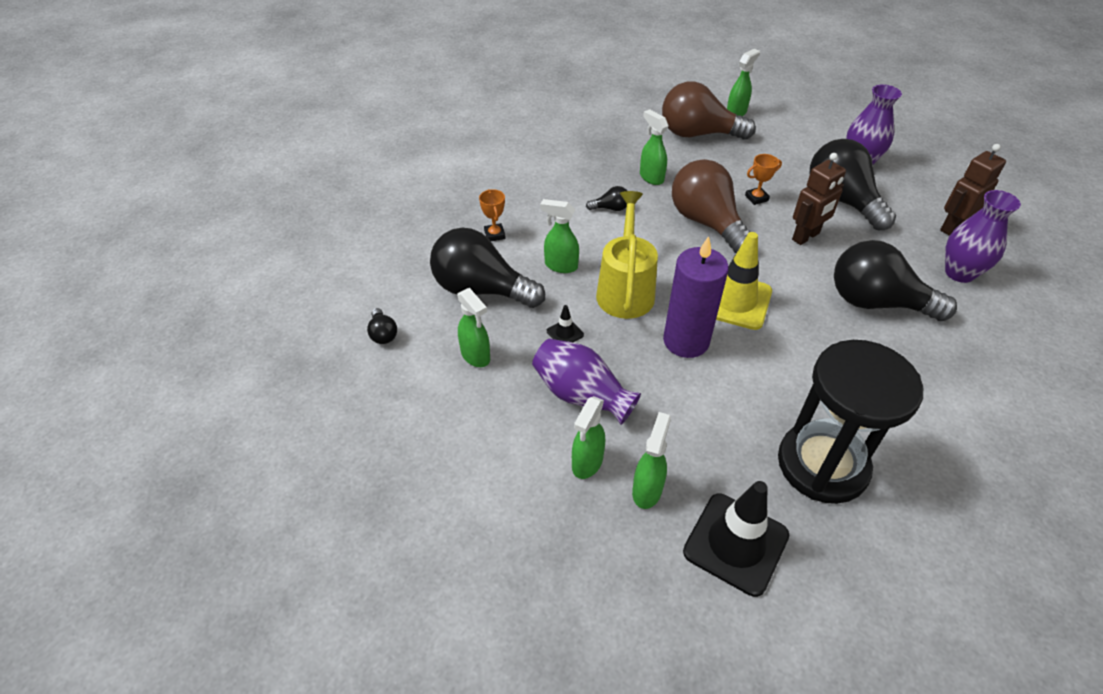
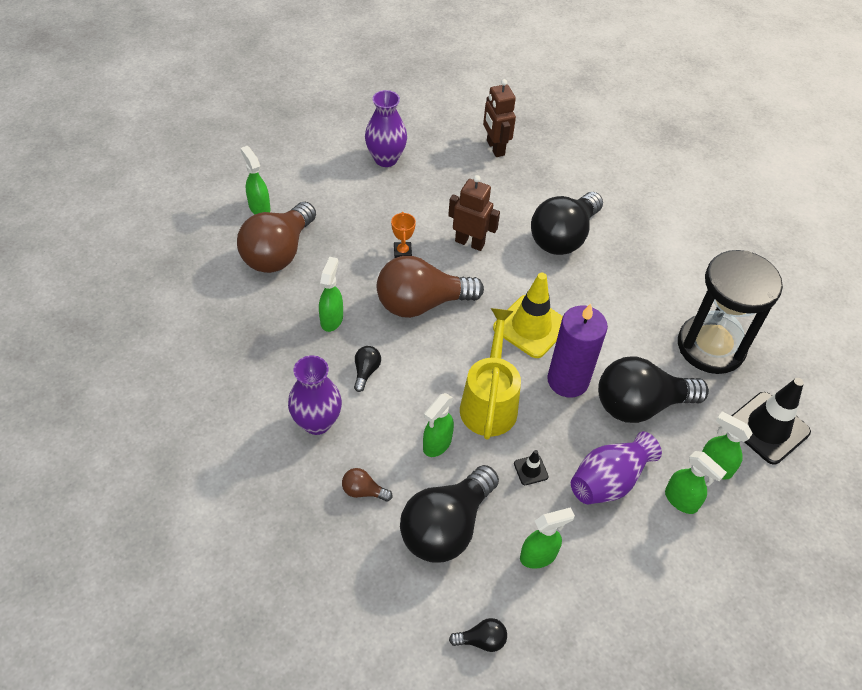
camera: 75 degrees left, 5 degrees up
(494, 235) = (363, 491): orange trophy -> brown light bulb
(625, 289) = (489, 402): yellow watering can -> yellow watering can turned 75 degrees clockwise
(651, 177) = (332, 319): green spray bottle -> green spray bottle turned 120 degrees clockwise
(806, 237) = (470, 242): brown robot -> brown robot turned 45 degrees counterclockwise
(841, 200) = (433, 196): black light bulb -> black light bulb (640, 405)
(959, 273) = (548, 173): purple vase -> purple vase (317, 422)

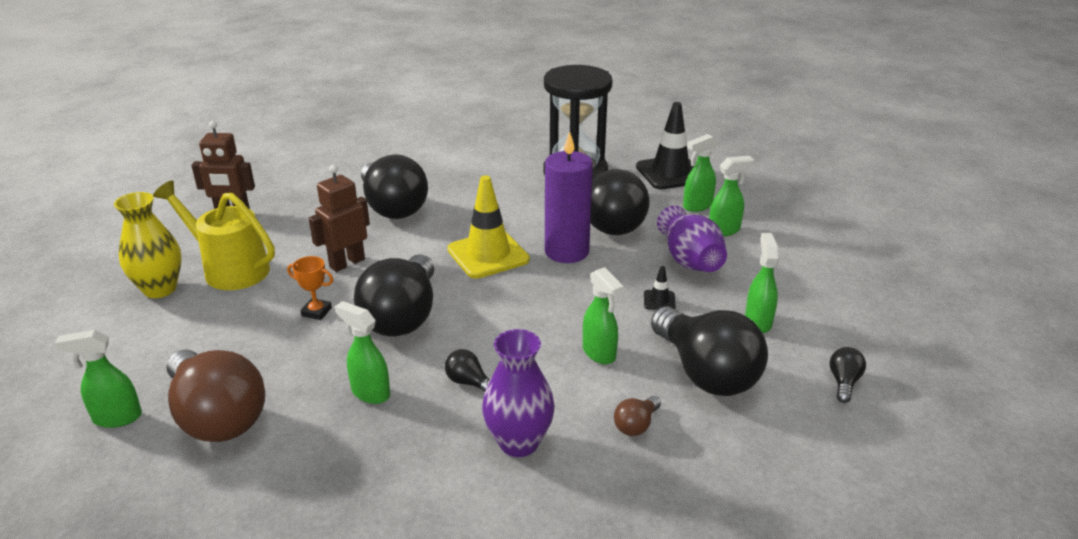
camera: 65 degrees left, 20 degrees down
(386, 159) = (160, 289): purple vase -> yellow vase
(421, 303) = (403, 317): brown light bulb -> black light bulb
(489, 402) = (564, 304): yellow watering can -> yellow watering can (229, 269)

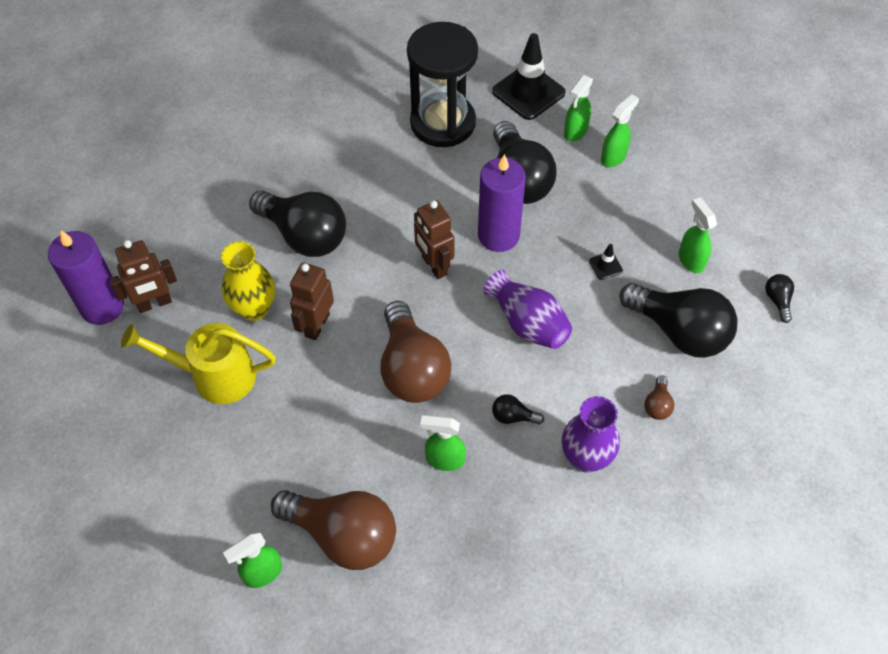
camera: 25 degrees left, 25 degrees up
(160, 289) = (170, 426): yellow vase -> yellow vase (254, 308)
(193, 205) = (102, 307): none -> purple candle
(316, 312) = (335, 394): orange trophy -> none
(403, 317) = (412, 369): black light bulb -> brown light bulb
(488, 255) = (434, 266): yellow traffic cone -> brown robot
(599, 353) = (592, 344): green spray bottle -> none
(690, 260) = (605, 207): purple vase -> purple vase (528, 323)

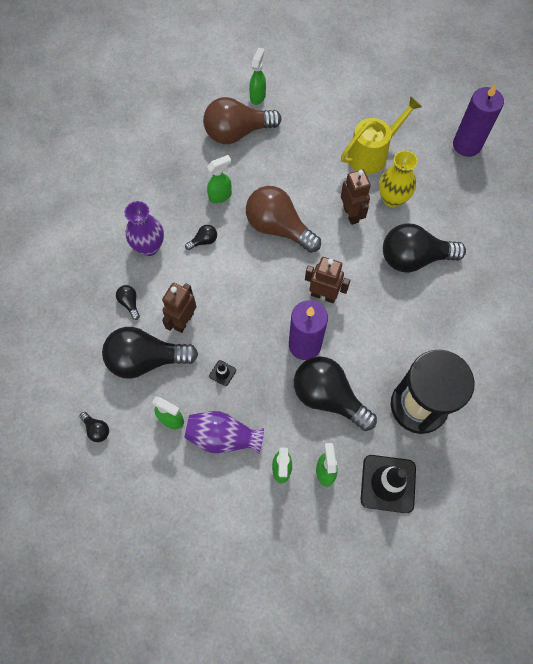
camera: 140 degrees right, 10 degrees up
(154, 303) = (444, 165): brown robot -> brown robot (183, 321)
(528, 323) = (239, 299): purple vase -> purple vase (223, 437)
(657, 405) = (130, 303): brown light bulb -> black light bulb

